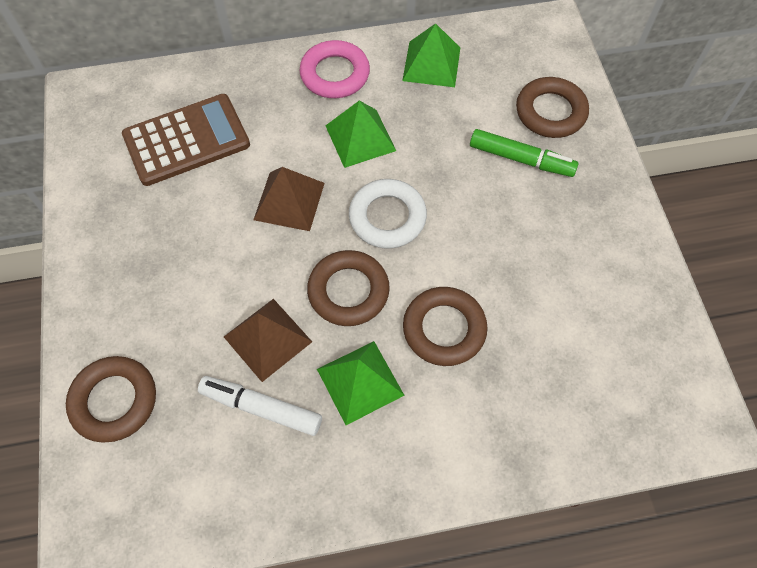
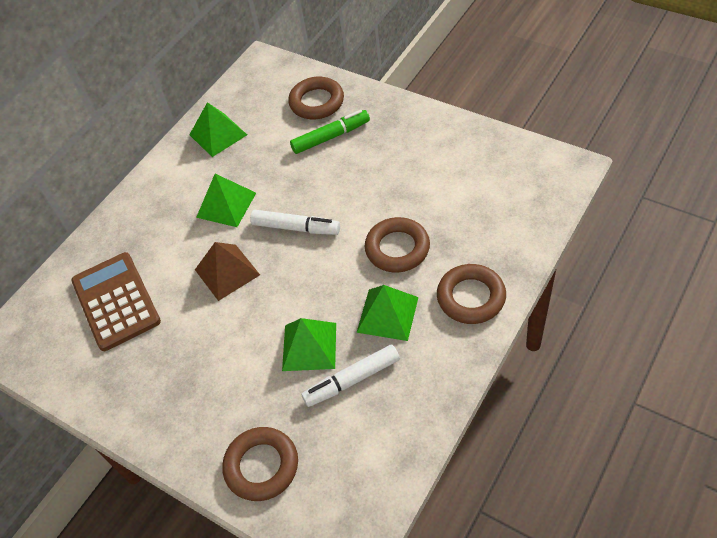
camera: 40 degrees left, 10 degrees down
(186, 140) = (116, 301): brown calculator -> brown calculator turned 45 degrees counterclockwise
(268, 339) = (309, 346): brown pyramid -> green pyramid
(335, 74) = (165, 187): pink ring -> none
(348, 291) = (323, 281): brown ring -> brown ring (471, 297)
(387, 217) = (296, 227): white ring -> white marker

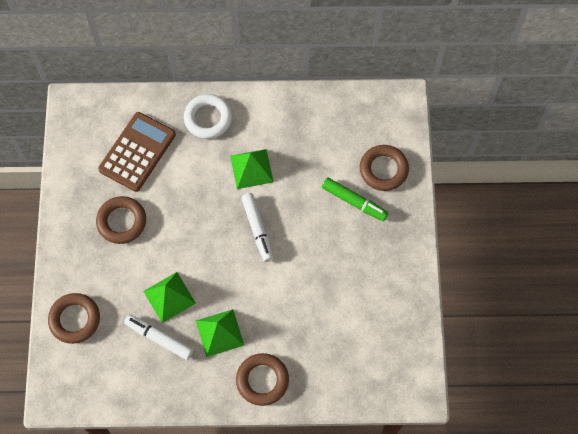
camera: 50 degrees right, 15 degrees up
(139, 219) = (208, 118): none -> white ring
(218, 135) = (311, 119): green pyramid -> none
(227, 272) = (197, 207): brown pyramid -> none
(397, 248) = (277, 309): brown ring -> brown ring (121, 221)

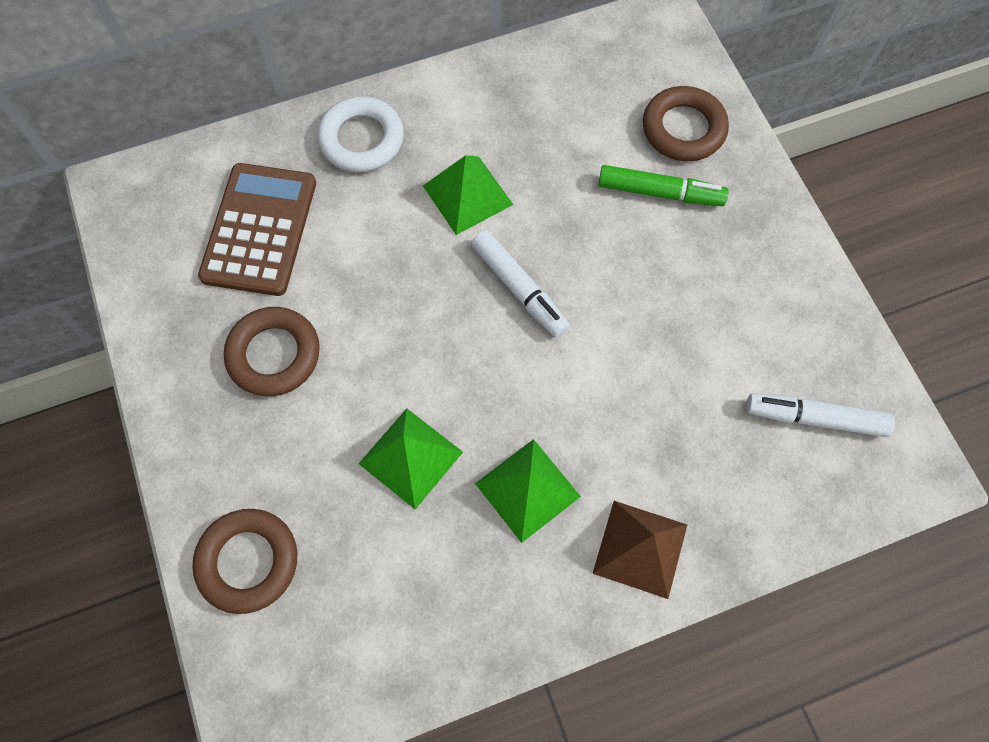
camera: 20 degrees left, 0 degrees up
(159, 338) = (421, 540): white marker -> white marker (815, 418)
(262, 380) = (640, 549): brown ring -> brown pyramid

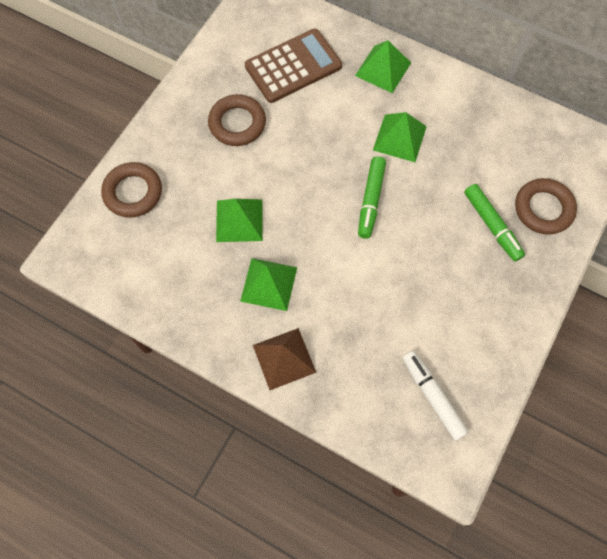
camera: 50 degrees right, 0 degrees up
(361, 140) = (383, 69): white ring -> green pyramid
(519, 288) = (371, 200): white marker -> green marker

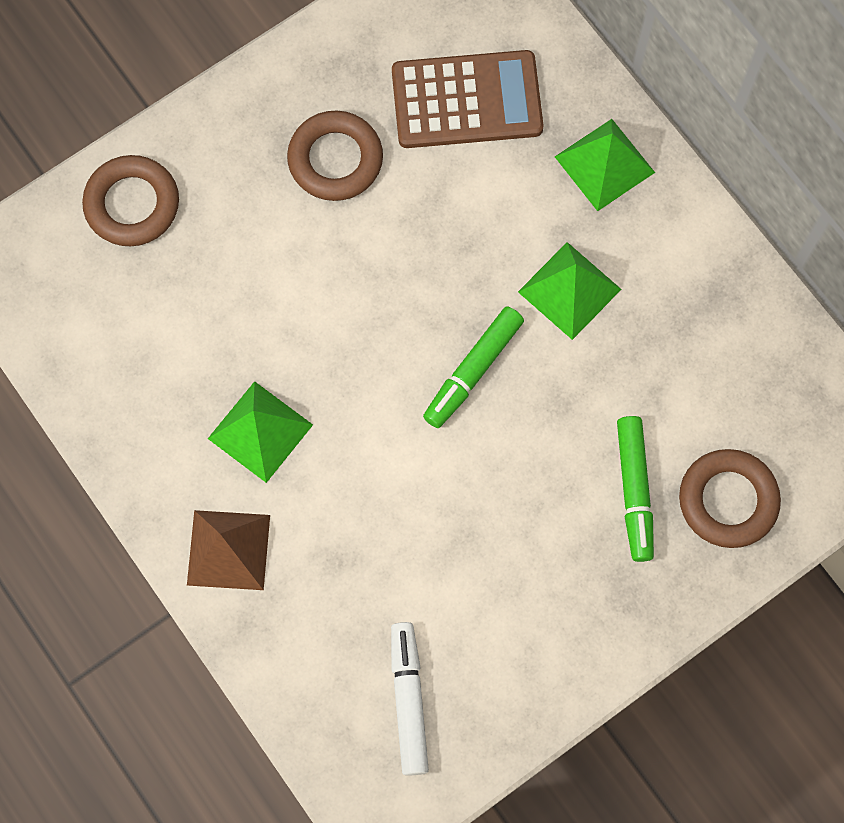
camera: 25 degrees right, 5 degrees up
(239, 220) = (264, 316): green pyramid -> none

